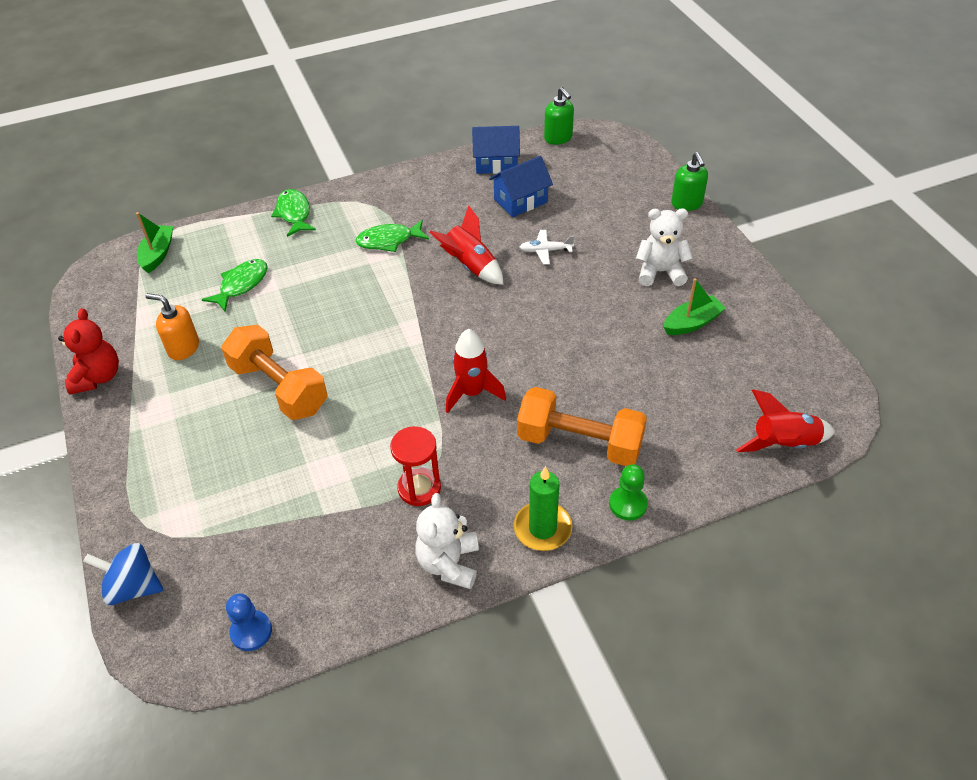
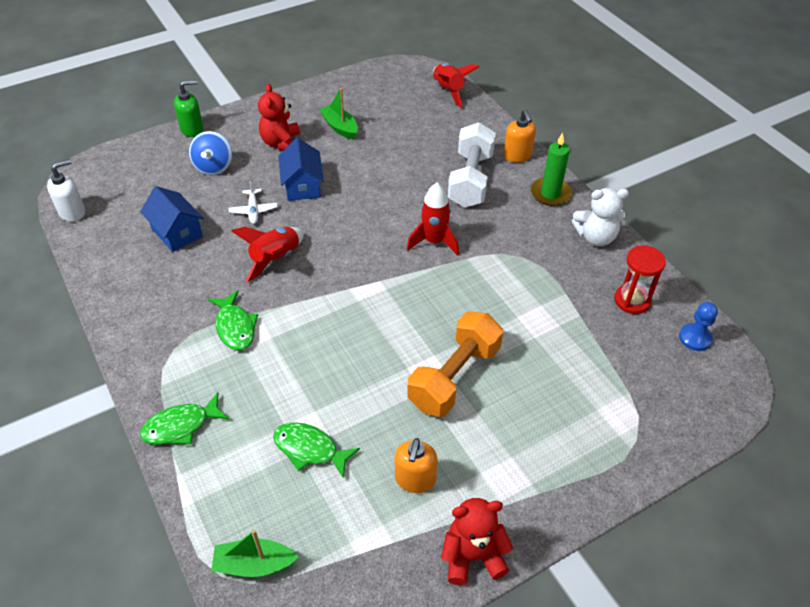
camera: 100 degrees left, 0 degrees up
(133, 587) = (694, 429): blue spinning top -> blue spinning top (214, 167)
(419, 488) = (537, 261): red hourglass -> red hourglass (632, 300)
(496, 163) = (109, 256): blue house -> blue house (302, 185)
(558, 138) = (72, 212): green soap dispenser -> white soap dispenser
(579, 442) = (470, 180): orange dumbbell -> white dumbbell
(628, 504) = (517, 156): green pawn -> orange soap dispenser
(660, 272) = (281, 143): white teddy bear -> red teddy bear

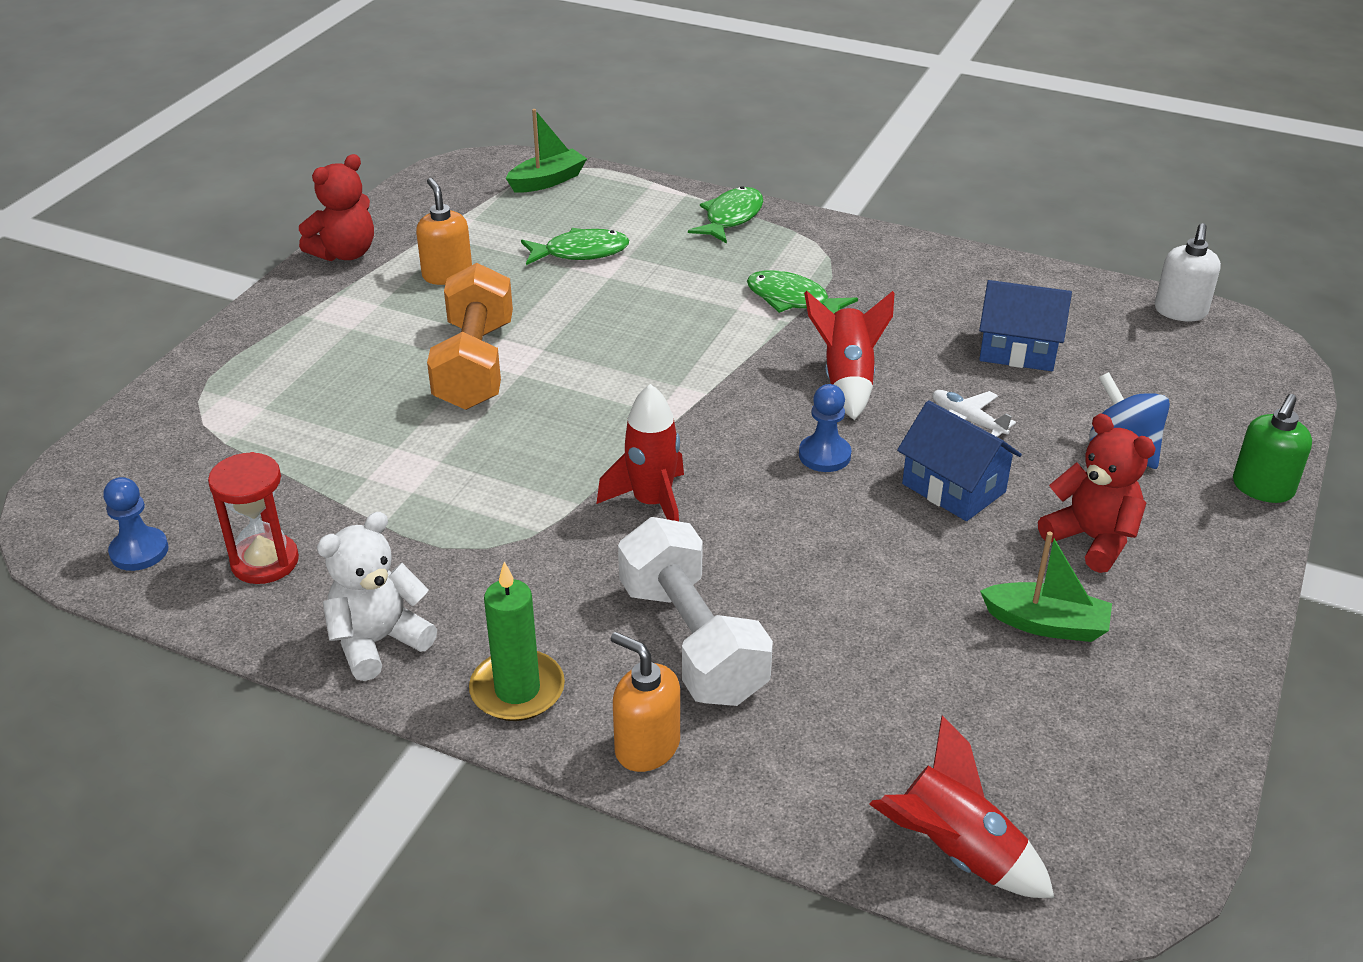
camera: 145 degrees right, 10 degrees down
(335, 226) = (824, 455): none -> blue pawn

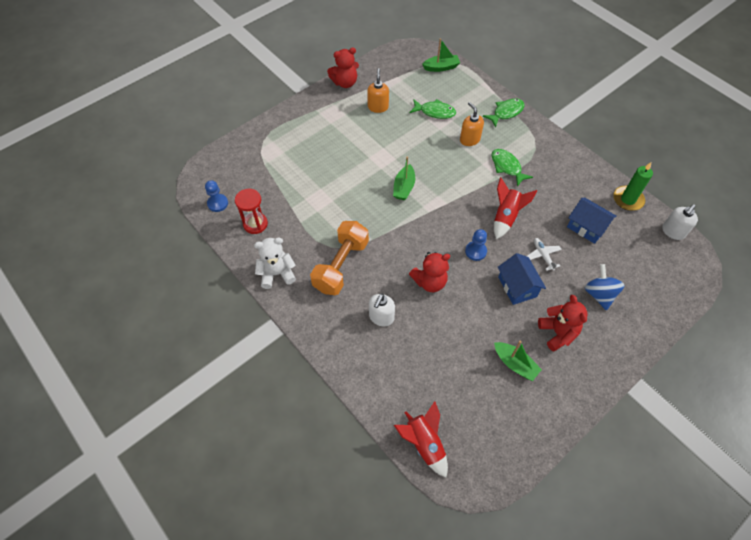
camera: 25 degrees right, 20 degrees up
(474, 365) = (367, 158): orange dumbbell -> orange dumbbell (341, 265)
(517, 690) = (312, 313): green candle -> green candle (628, 199)
(593, 392) = (404, 187): none -> green boat
(646, 747) = (343, 355): orange soap dispenser -> orange soap dispenser (469, 139)
(652, 503) = (398, 249): red rocket -> none
(692, 641) = (381, 317): white dumbbell -> white soap dispenser
(761, 539) = (430, 282): none -> red teddy bear
(1262, 488) = (646, 337): green soap dispenser -> none

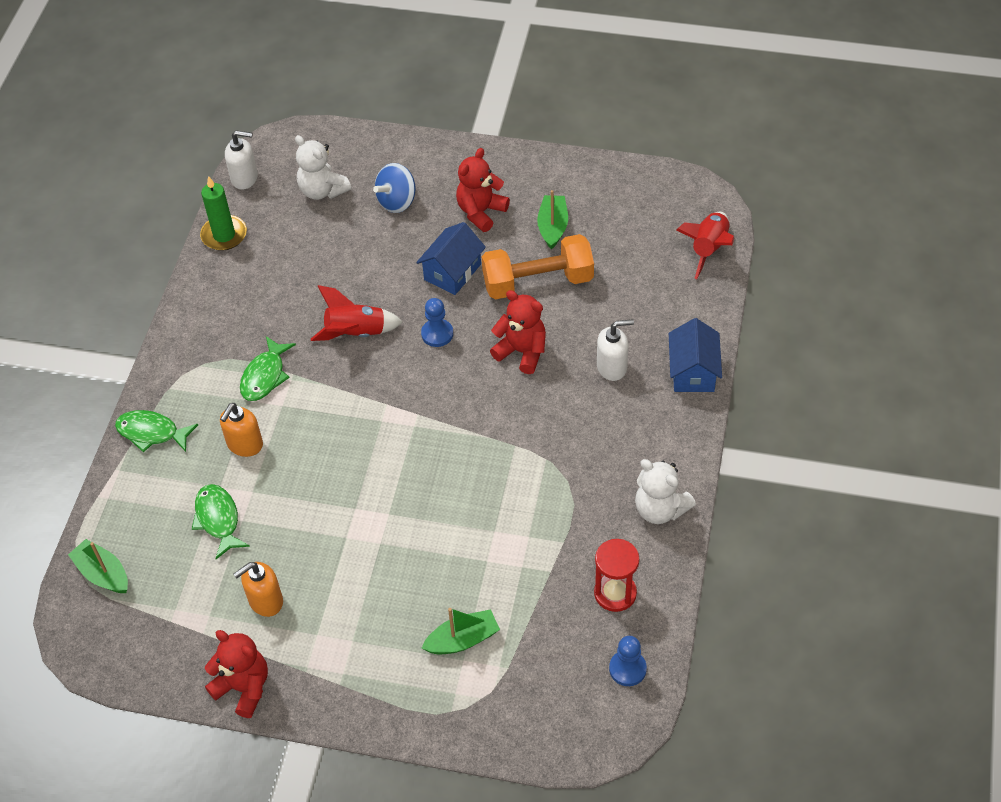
camera: 125 degrees left, 5 degrees down
(341, 265) = (584, 451): orange dumbbell -> orange dumbbell (538, 282)
(404, 187) = (400, 466): green boat -> green boat (463, 640)
(543, 255) = (385, 271): white plane -> none
(586, 227) = (305, 253): blue house -> blue house (693, 372)
(635, 263) = (322, 190): none -> white teddy bear

